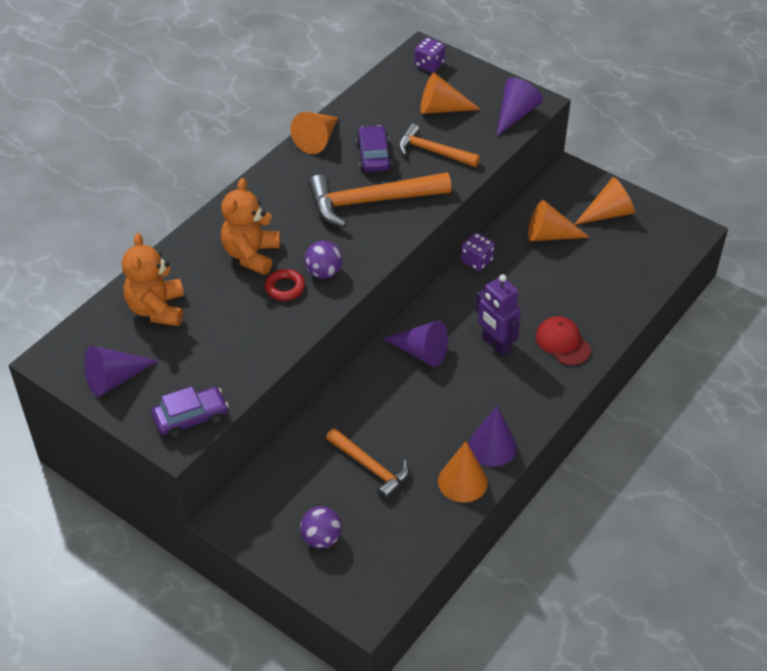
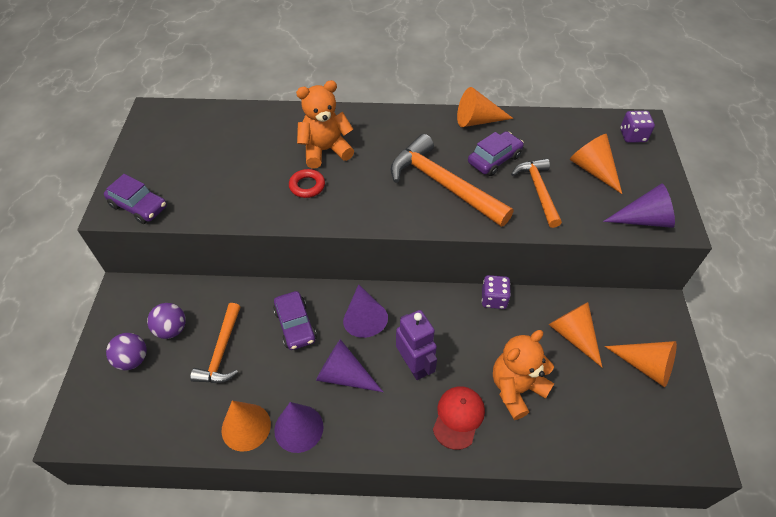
camera: 55 degrees right, 5 degrees up
(115, 379) = (153, 149): purple cone -> purple cone (344, 375)
(157, 309) = (233, 133): orange teddy bear -> orange teddy bear (516, 388)
(324, 272) = (341, 199): purple ball -> purple ball (171, 329)
(388, 402) = (295, 325): none -> purple car
(496, 344) = (414, 365): purple robot -> purple robot turned 135 degrees clockwise

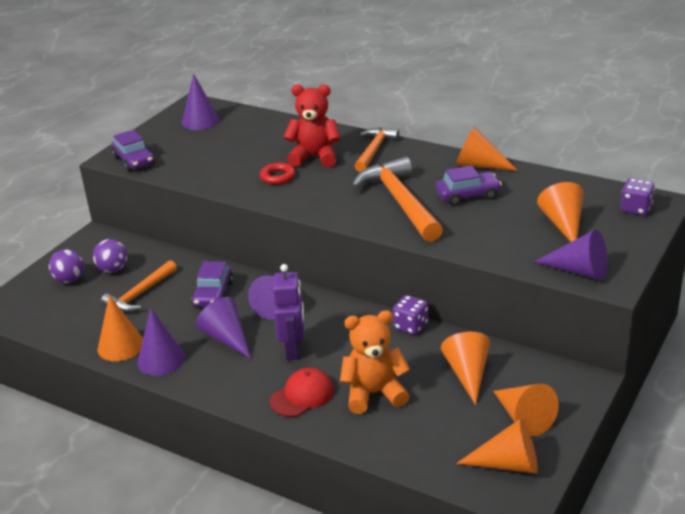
camera: 30 degrees right, 20 degrees down
(175, 133) = (200, 121): none -> purple cone
(325, 150) = (315, 157): orange teddy bear -> red teddy bear
(538, 191) = (489, 226): orange hammer -> orange hammer (374, 150)
(668, 421) = (508, 464): none -> orange cone

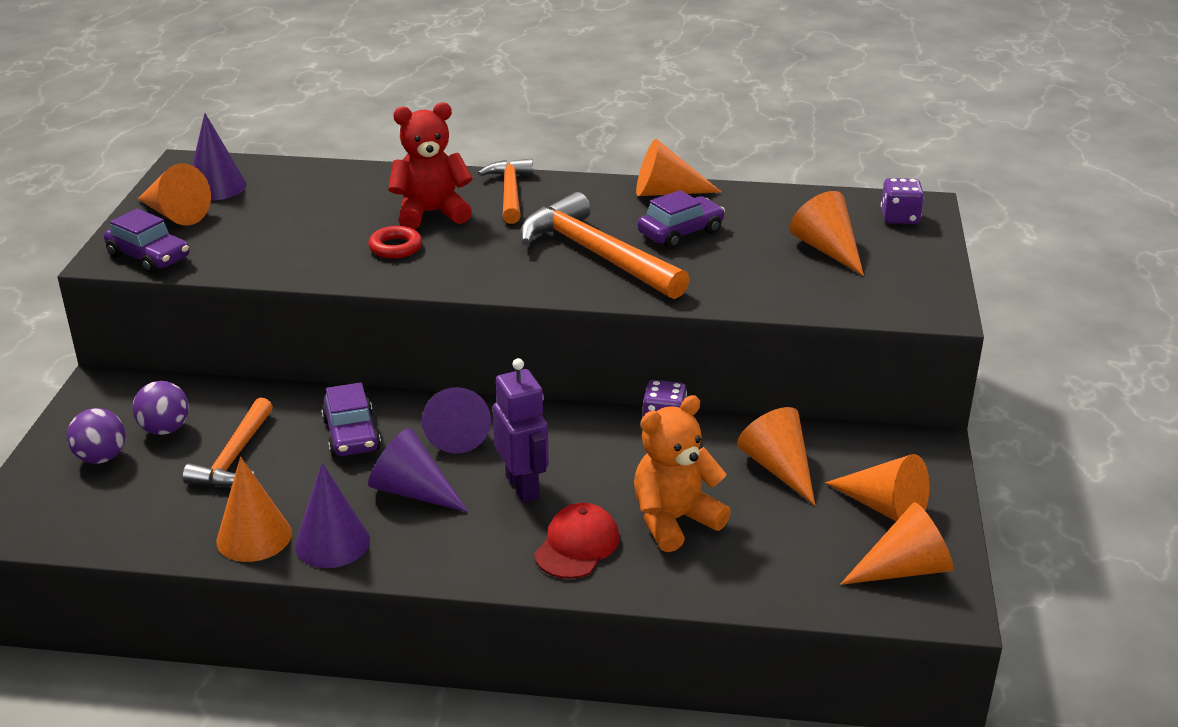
camera: 25 degrees left, 0 degrees up
(165, 135) = (175, 214): none -> orange cone
(579, 271) = (888, 303): purple cone -> none

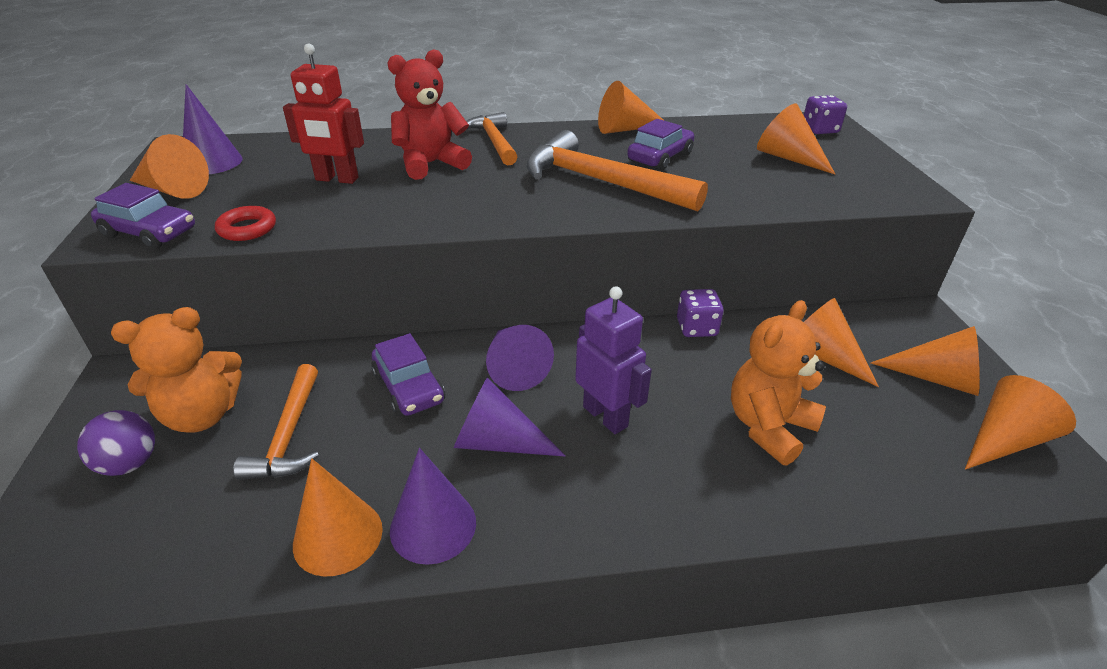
camera: 15 degrees left, 5 degrees up
(165, 429) = (202, 415): purple ball -> orange teddy bear
(331, 220) = (336, 179): none -> red robot
(395, 247) = (410, 196): red ring -> red ring (247, 229)
(577, 545) = (694, 475): red cap -> none

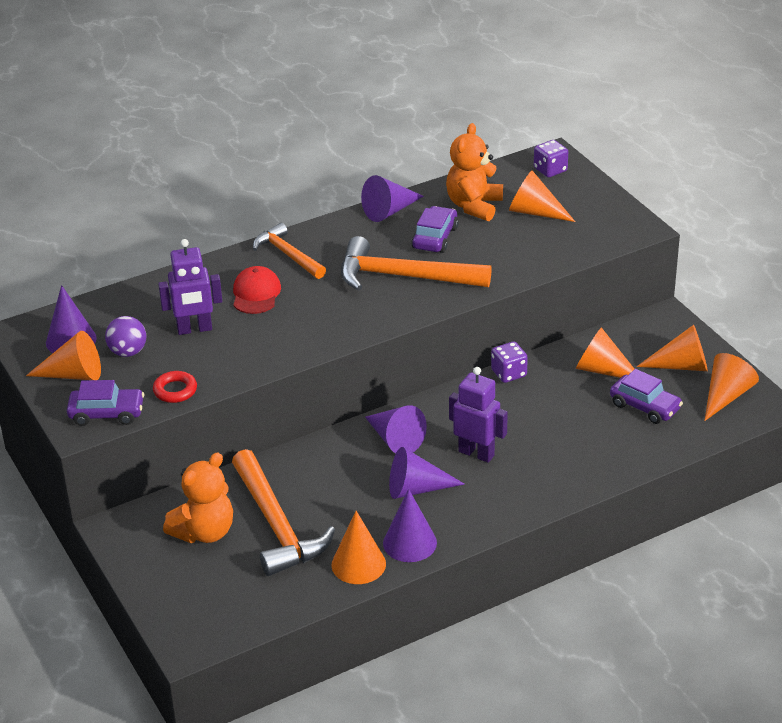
camera: 20 degrees left, 0 degrees up
(130, 463) = (189, 571): purple ball -> purple ball (128, 352)
(289, 434) = (276, 525): orange hammer -> orange hammer, size x1.60
(336, 179) = (194, 329): red robot -> purple robot
(409, 388) = (332, 474): purple car -> purple car (645, 406)
(431, 164) = (256, 294): red teddy bear -> red cap
(625, 129) = (389, 211): orange cone -> purple cone
(768, 427) = (582, 429): orange teddy bear -> orange teddy bear (474, 206)

